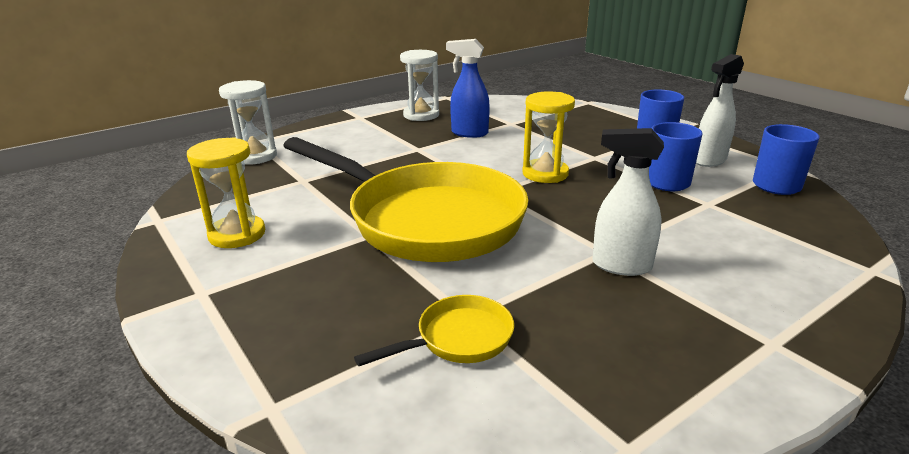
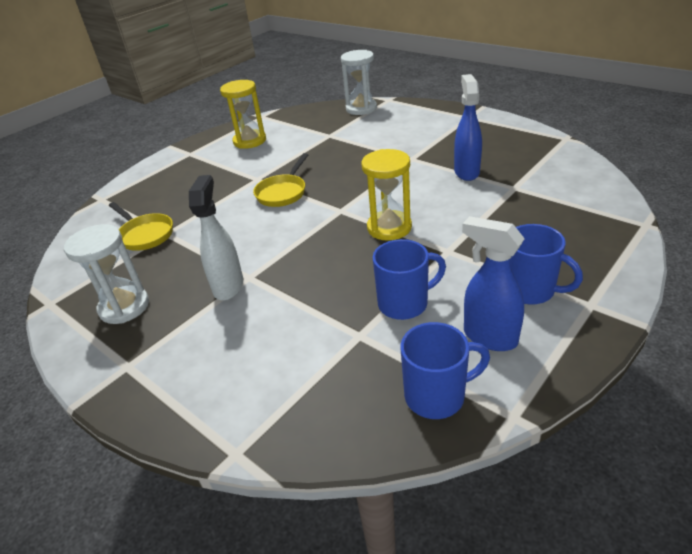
camera: 80 degrees right, 10 degrees up
(421, 115) = (497, 139): white hourglass -> white hourglass (124, 307)
(426, 219) = (283, 192): yellow pan -> yellow pan, size x0.41
(709, 161) = (489, 337): white spray bottle -> blue spray bottle

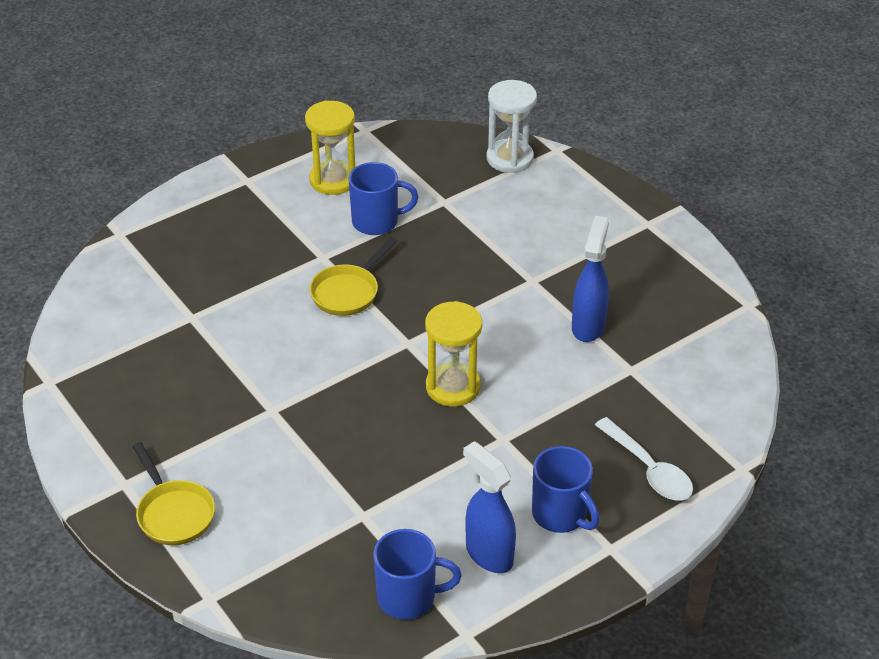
camera: 10 degrees right, 5 degrees up
(124, 307) = (130, 411): white hourglass -> none
(145, 234) = (166, 312): yellow pan -> yellow pan (174, 513)
(228, 286) = (246, 416): white spray bottle -> none
(404, 303) = (424, 492): blue mug -> blue mug (377, 222)
(576, 242) = (649, 470): none -> white spoon

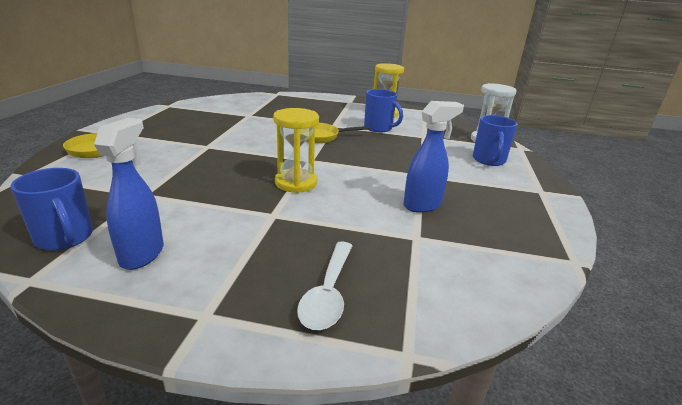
camera: 45 degrees right, 15 degrees down
(561, 514) = (221, 270): blue mug -> blue mug (489, 160)

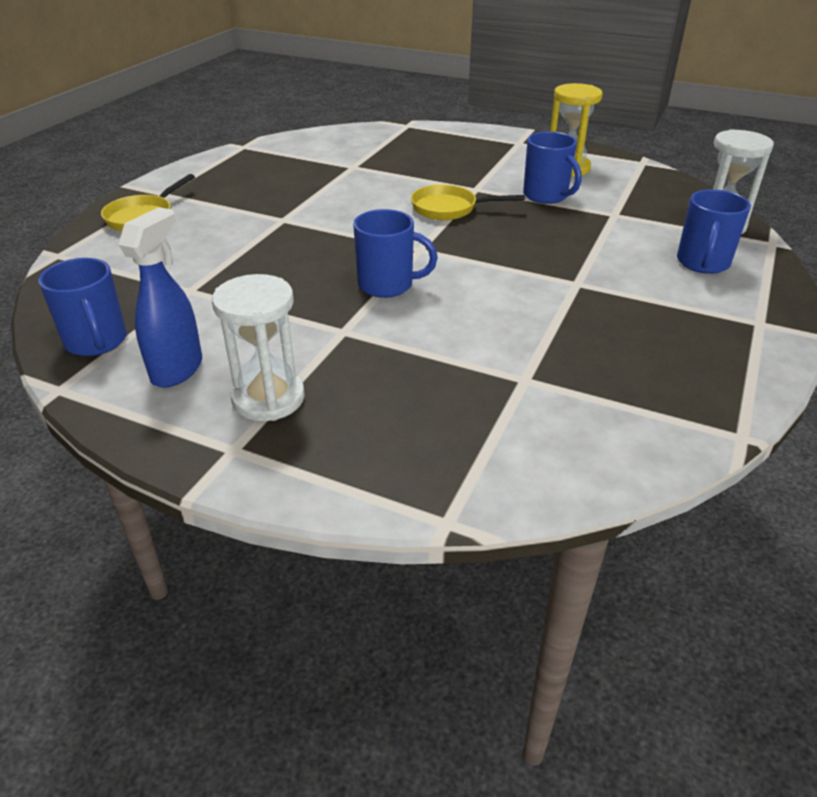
camera: 15 degrees right, 10 degrees up
(227, 269) = (268, 398): none -> white hourglass
(296, 183) = (387, 285): yellow hourglass -> blue mug
(328, 293) = (379, 440): white spoon -> none
(422, 205) = (556, 332): blue spray bottle -> none

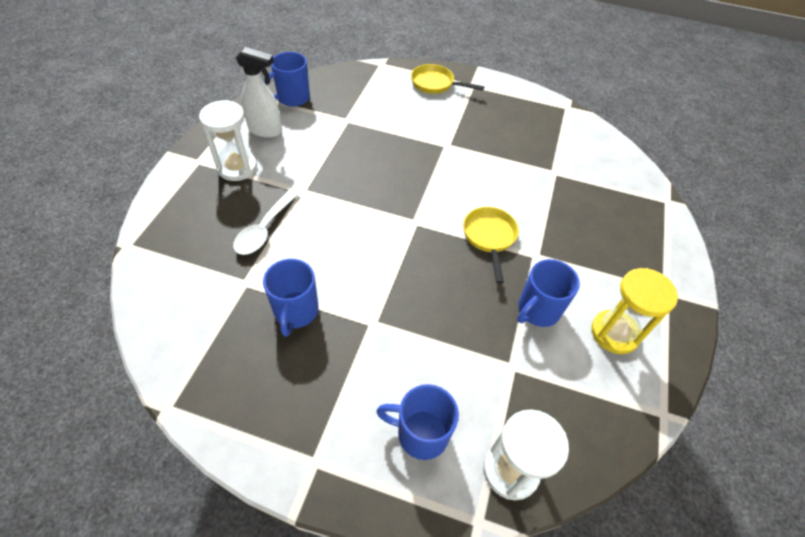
camera: 80 degrees right, 15 degrees up
(177, 369) = (266, 130): blue spray bottle -> white spray bottle
(387, 285) = (360, 207): blue mug -> blue mug (296, 312)
(420, 364) = (265, 229): none -> white spoon

